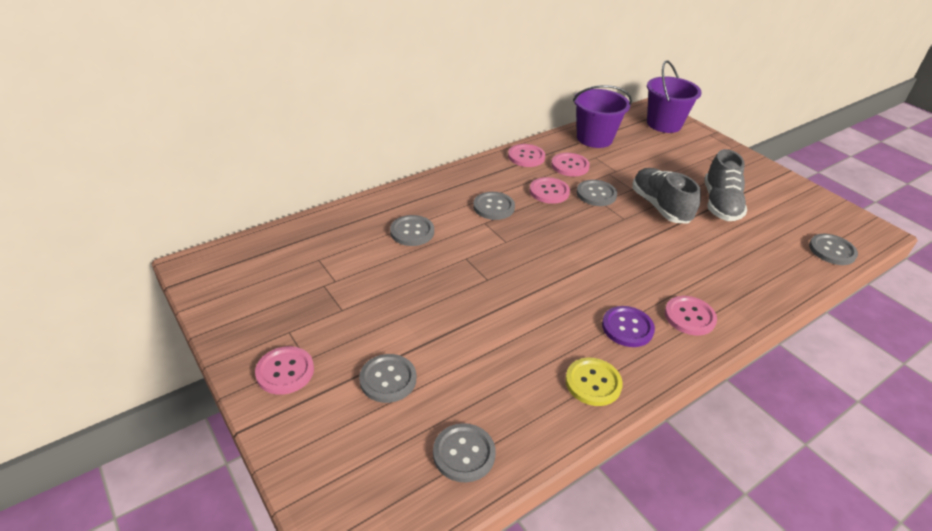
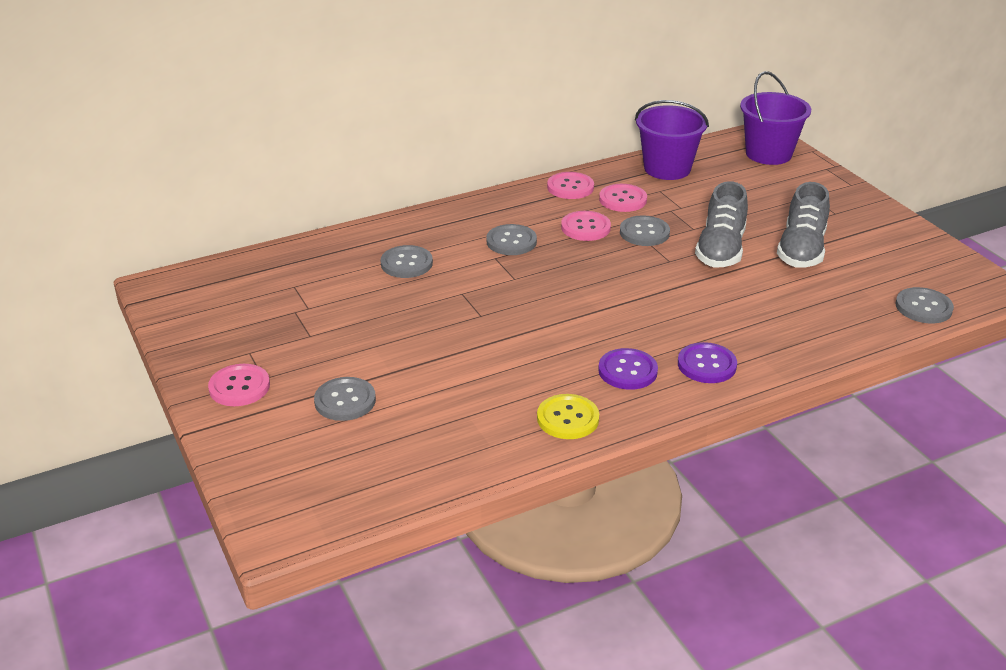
camera: 10 degrees right, 5 degrees down
(464, 453) = (408, 468): grey button -> none
(660, 207) = (720, 250): grey shoe -> grey shoe turned 150 degrees counterclockwise
(689, 317) = (706, 365): pink button -> purple button

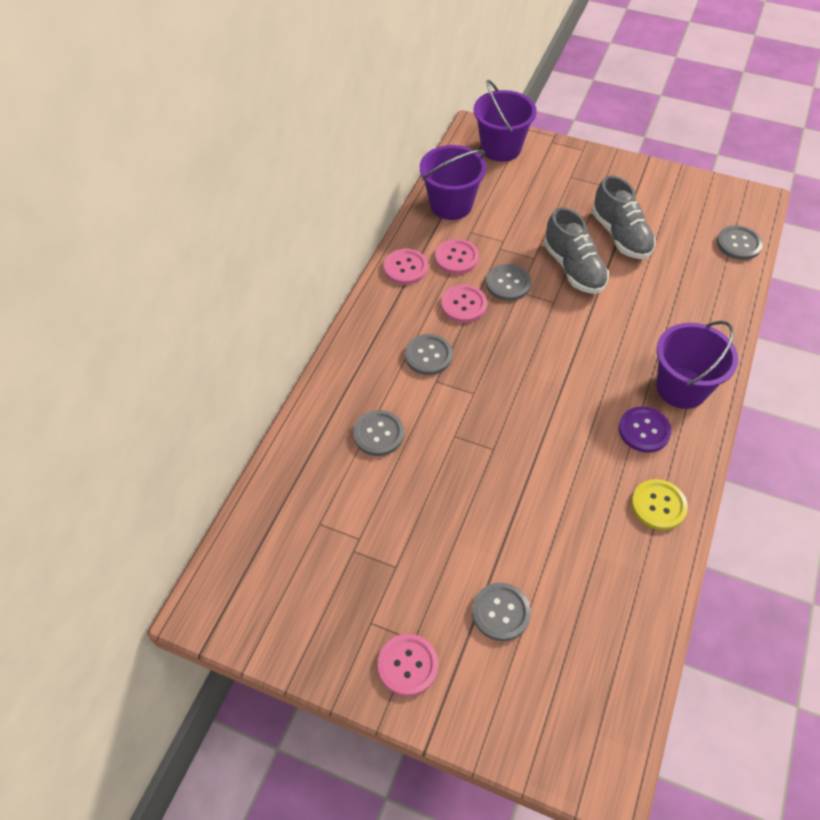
camera: 40 degrees left, 20 degrees up
(706, 365) = (681, 388): purple button -> purple bucket

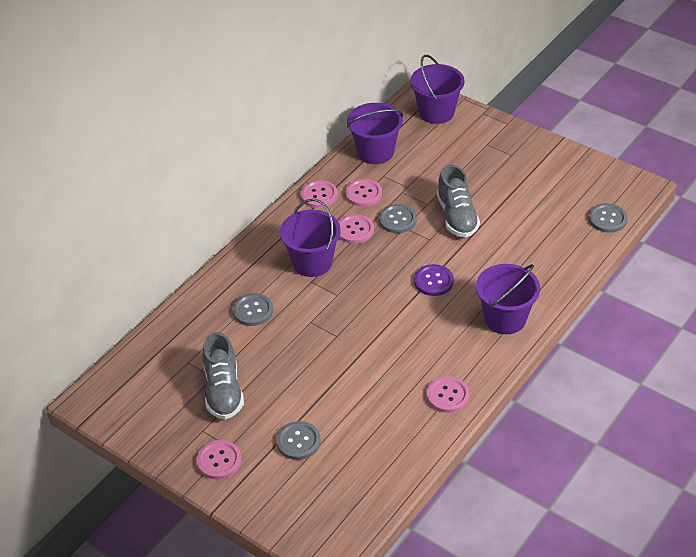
camera: 15 degrees right, 10 degrees down
(428, 355) = (312, 262): grey button -> purple bucket
(620, 235) = (508, 197): grey shoe -> grey shoe (223, 391)
(644, 430) = (460, 343): purple button -> purple button (433, 281)
(658, 505) = (447, 395): yellow button -> pink button

